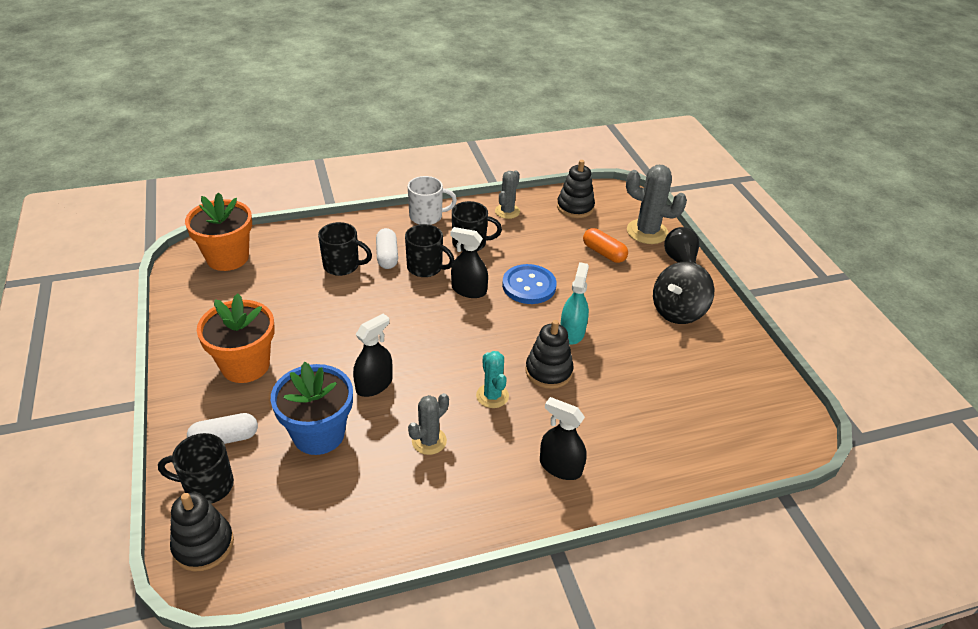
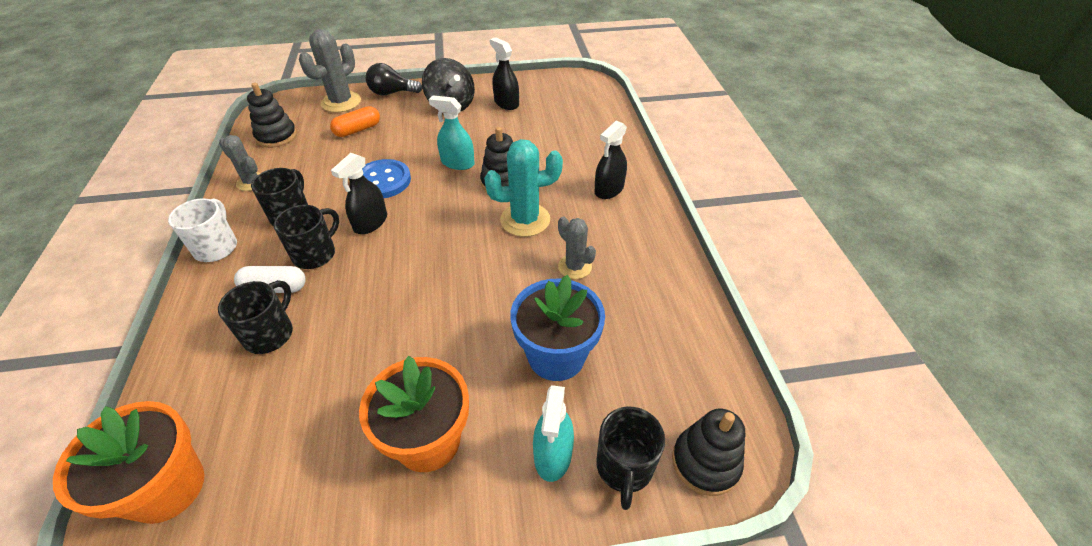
camera: 80 degrees left, 5 degrees up
(225, 439) = (553, 454): white capsule -> turquoise spray bottle
(374, 384) = (492, 306): black spray bottle -> black spray bottle (506, 103)
(492, 396) = (525, 220): turquoise cactus -> turquoise cactus, size x1.60

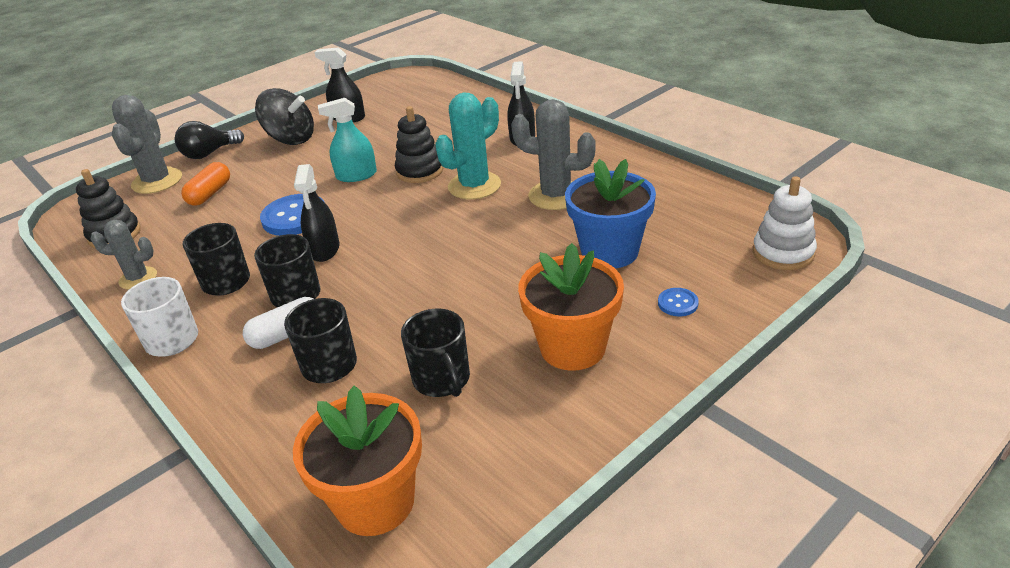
camera: 30 degrees left, 10 degrees down
(553, 454) = (677, 303): turquoise spray bottle -> blue button
(574, 267) = (556, 195): grey cactus -> grey cactus, size x1.60
(624, 467) = (735, 283): black mug -> black mug (442, 380)
(705, 462) = (783, 253): black stacking toy -> white stacking toy

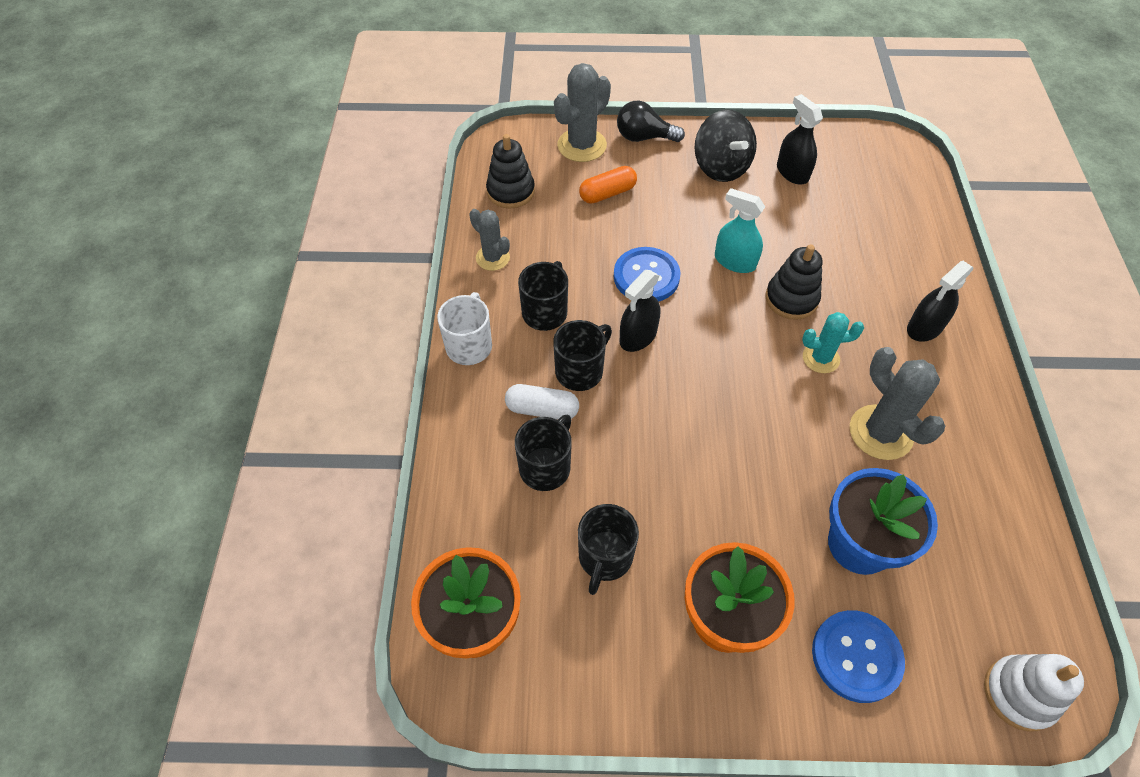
camera: 40 degrees right, 20 degrees up
(474, 186) = (821, 358): turquoise cactus -> turquoise cactus, size x0.62
(677, 303) = (856, 657): blue button -> blue button, size x2.04

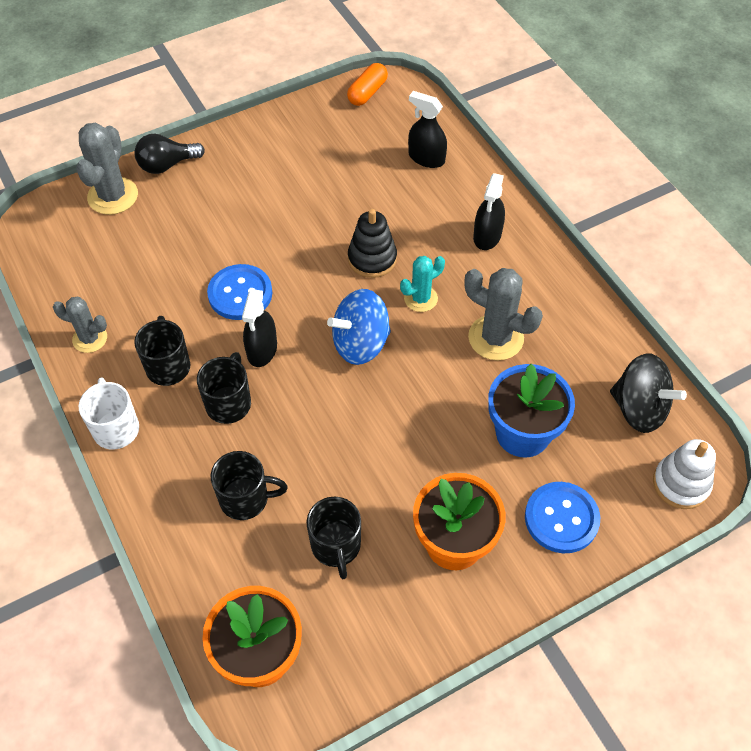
camera: 30 degrees left, 0 degrees up
(510, 191) = (70, 268): black stacking toy -> none
(542, 409) = (214, 452): white capsule -> none
(546, 467) = (246, 499): black mug -> black mug turned 90 degrees clockwise
(607, 193) = (163, 232): orange capsule -> orange capsule (367, 92)
(721, 167) = (251, 165): black spinning top -> black spinning top (639, 409)
(735, 261) = (308, 246): turquoise spray bottle -> none
(736, 374) = (360, 343): none -> blue spinning top
(792, 172) = (315, 145): black spray bottle -> black spray bottle (426, 158)

